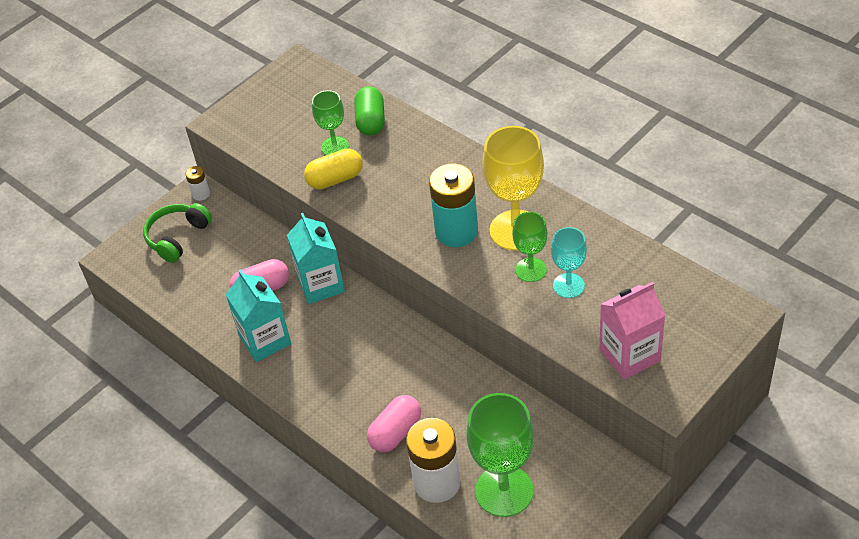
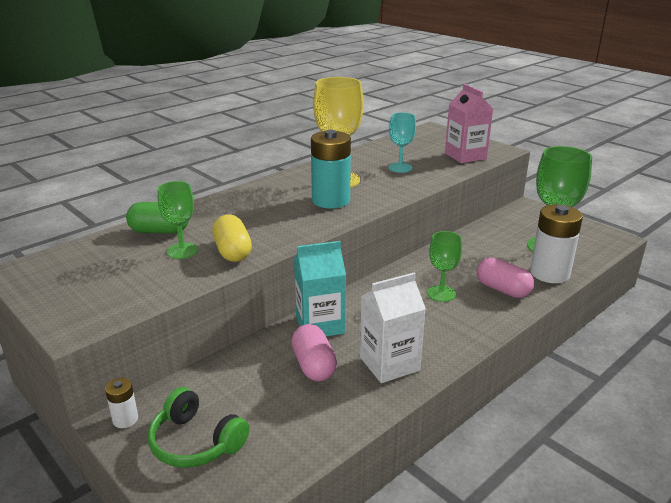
camera: 90 degrees left, 20 degrees down
(265, 340) = (389, 364): turquoise carton -> white carton
(531, 270) = (382, 178): green goblet -> green goblet (441, 293)

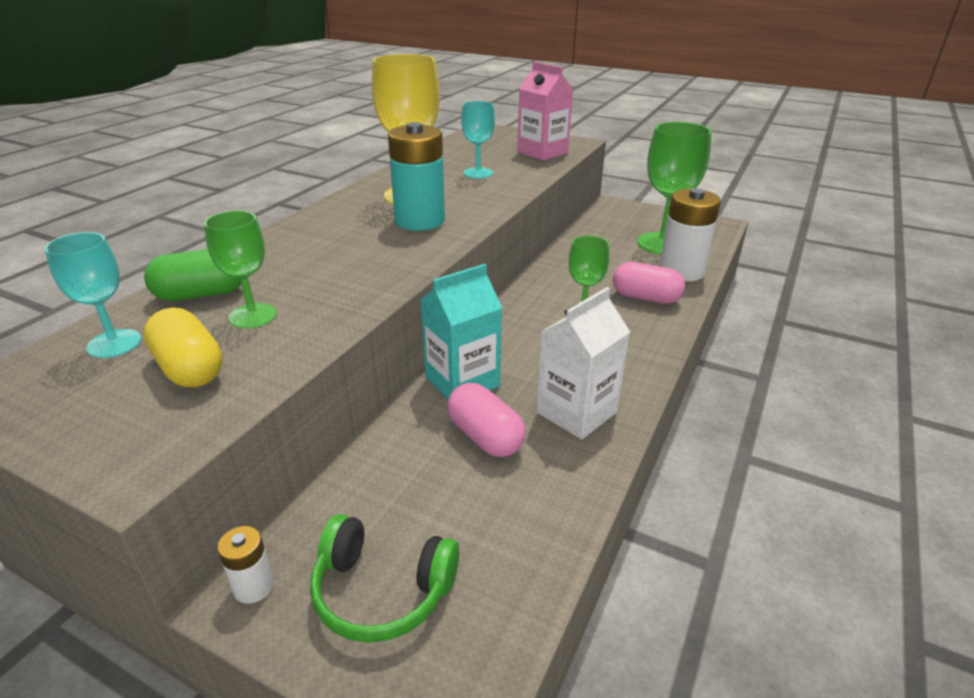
camera: 20 degrees left, 5 degrees up
(96, 254) = (114, 343): none -> turquoise goblet
(232, 252) = (329, 304): yellow capsule -> yellow capsule (190, 368)

